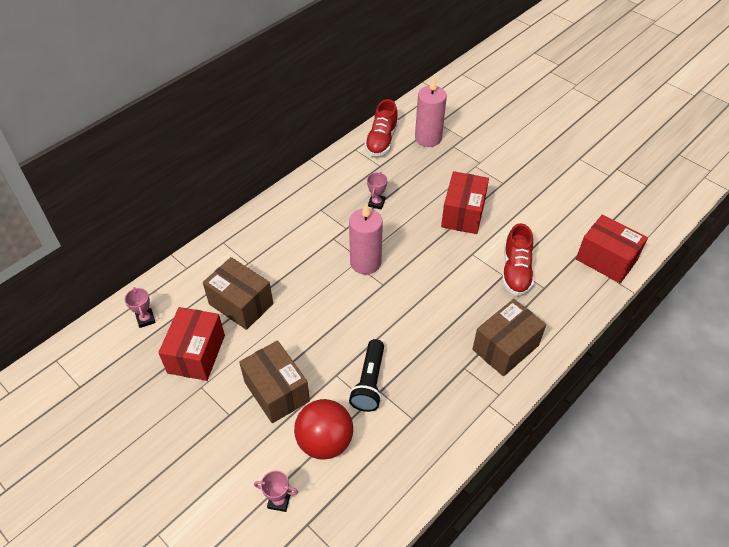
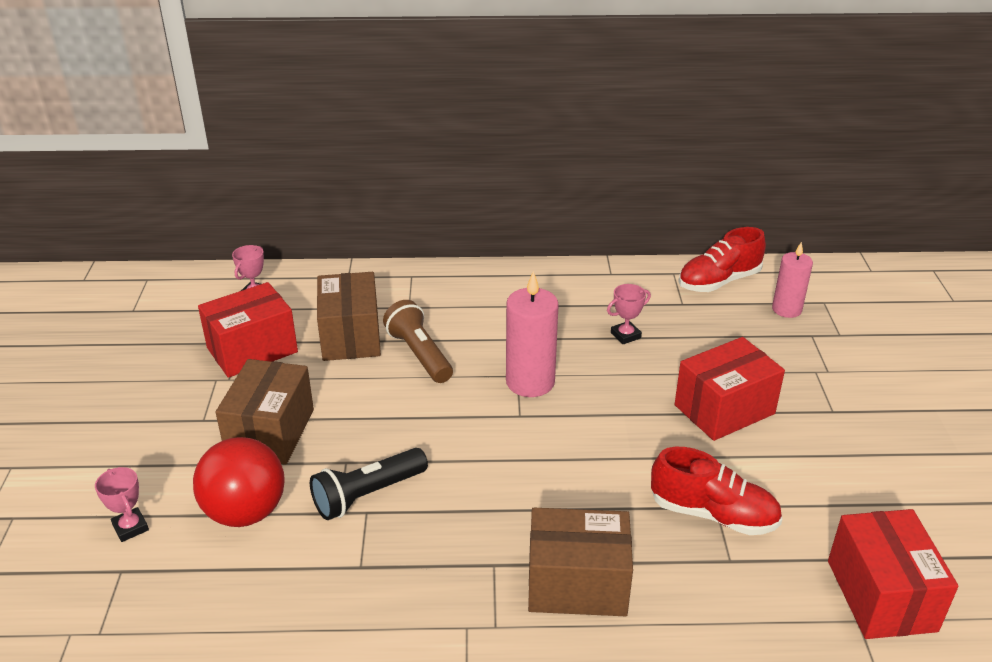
camera: 45 degrees right, 15 degrees down
(292, 287) = (419, 354): none -> brown flashlight
(428, 138) = (786, 309): pink candle -> pink candle, size x0.66
(516, 271) = (713, 514): red shoe -> red shoe turned 120 degrees counterclockwise

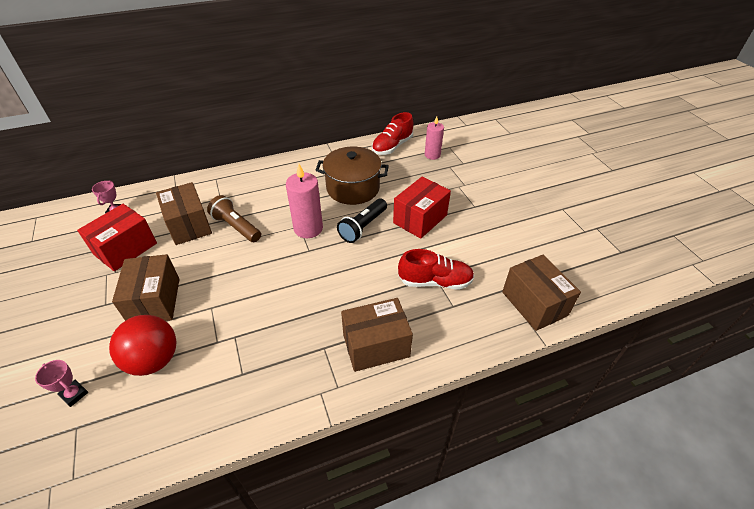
camera: 20 degrees left, 10 degrees up
(367, 495) = (232, 325): black flashlight -> black flashlight (363, 227)
(625, 335) = (353, 188): pink trophy -> brown pot
(881, 595) = (534, 303): red box -> brown box

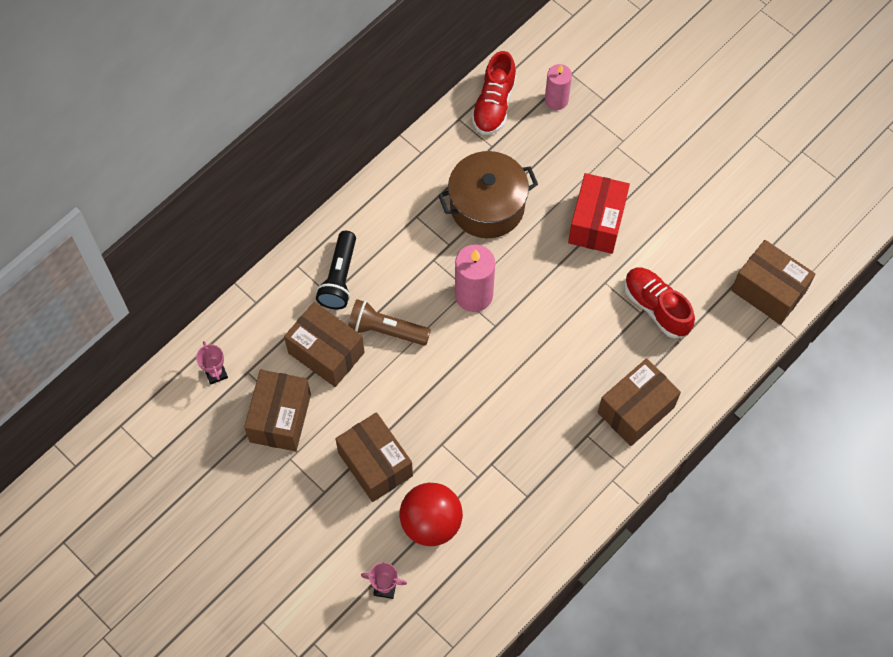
camera: 25 degrees left, 20 degrees up
(125, 249) = (280, 418): red box -> brown box
(363, 227) = (537, 265): black flashlight -> black flashlight (339, 278)
(435, 281) = (656, 307): red shoe -> red shoe turned 105 degrees counterclockwise

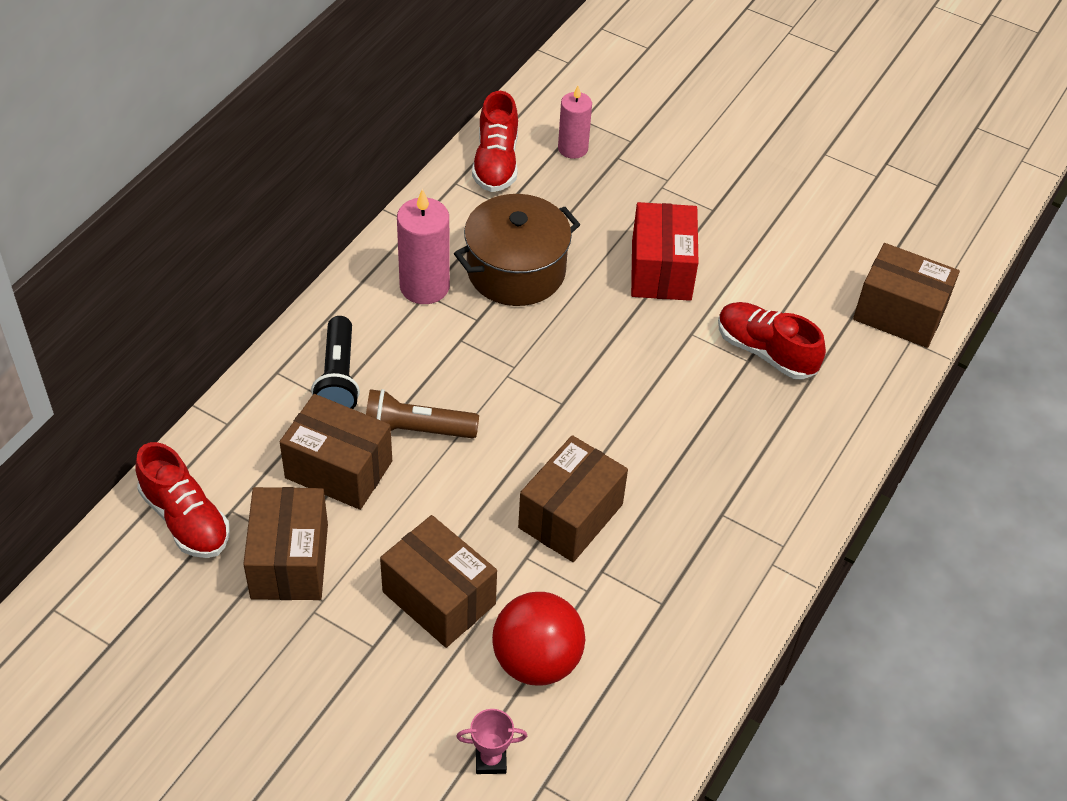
camera: 15 degrees left, 15 degrees down
(216, 373) = (185, 519): pink trophy -> red shoe
(473, 295) = (524, 372): pink candle -> pink candle (424, 286)
(636, 410) = (777, 473): brown box -> brown box (570, 516)

